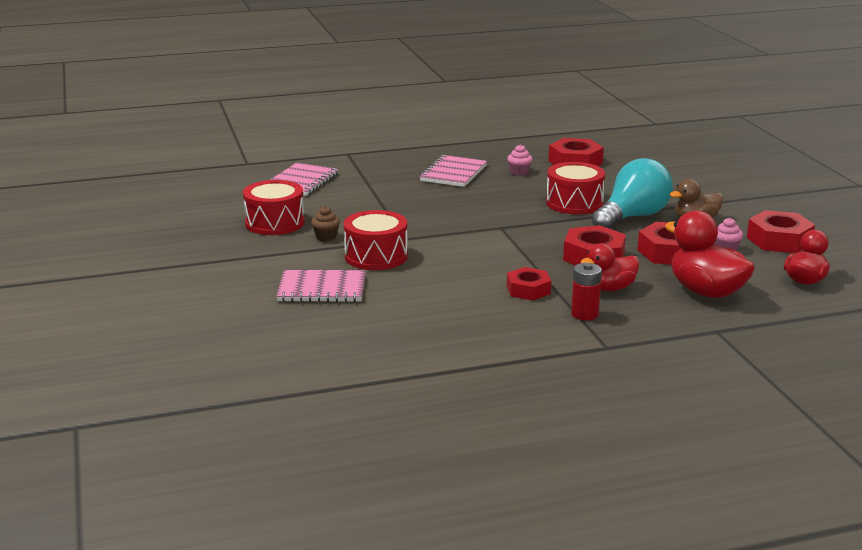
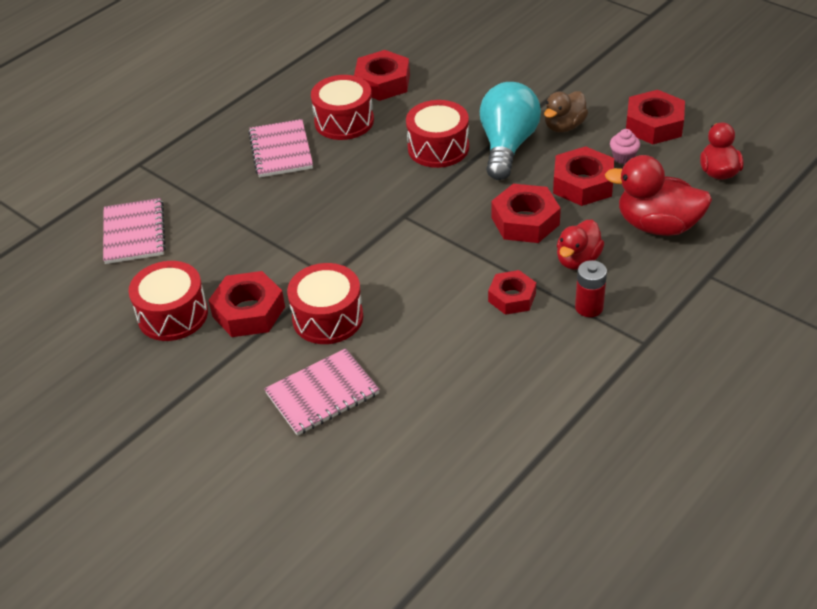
camera: 30 degrees left, 20 degrees up
(326, 237) = (249, 312): brown cupcake -> red nut
(519, 172) = (344, 121): pink cupcake -> red drum

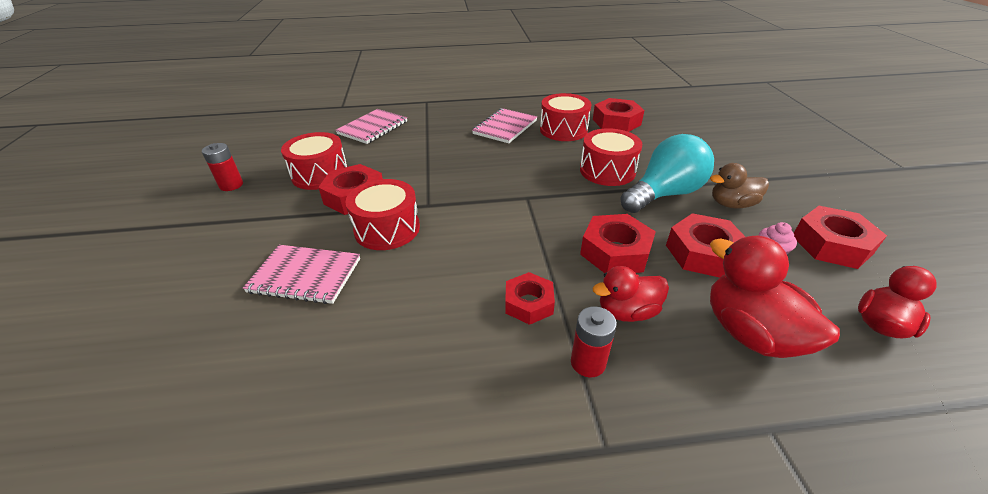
camera: 40 degrees right, 5 degrees down
(96, 384) = (231, 185): none -> red battery

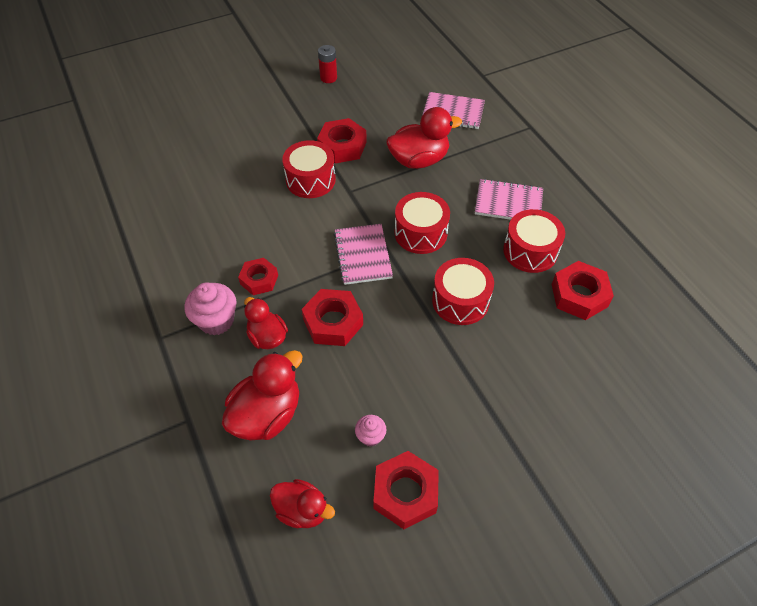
camera: 70 degrees right, 15 degrees up
(305, 276) = (250, 161): pink notebook -> pink notebook (362, 255)
(320, 174) = (363, 115): red drum -> red drum (420, 233)
(418, 156) = (419, 160): none -> red duck
(588, 362) = (216, 321): red battery -> pink cupcake
(664, 194) = (437, 351): turquoise light bulb -> none
(703, 253) = (353, 384): red nut -> none
(732, 204) = (443, 410): brown duck -> none

